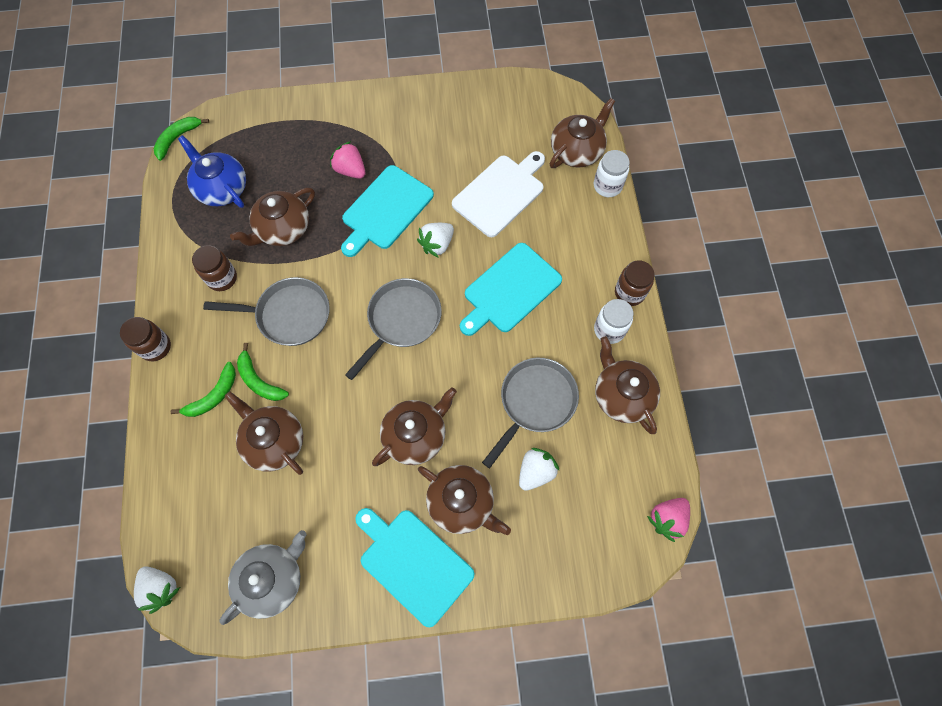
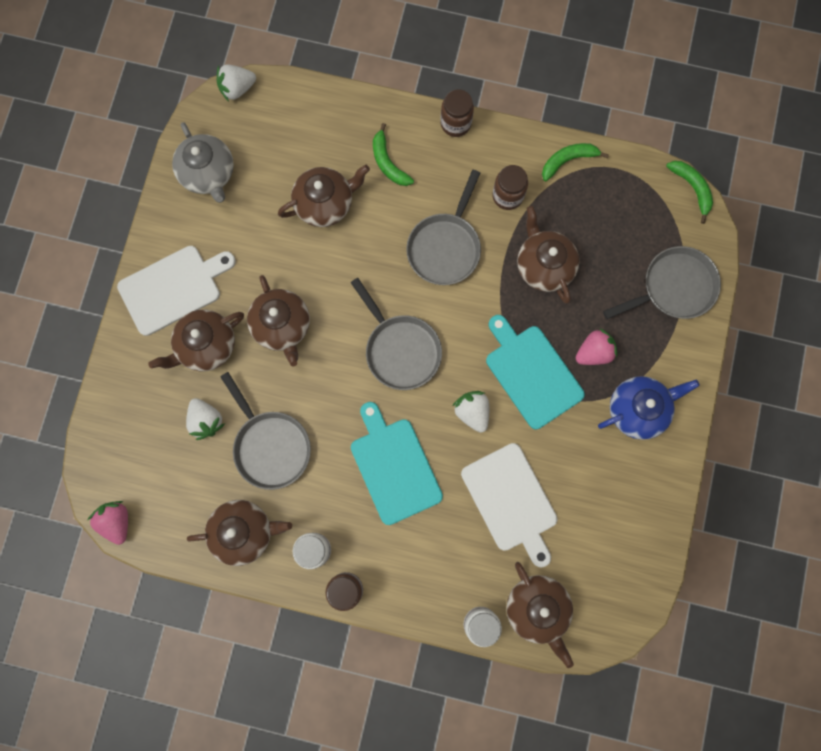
camera: 110 degrees right, 10 degrees up
(222, 188) = (613, 218): blue teapot -> blue teapot (638, 409)
(259, 380) = (388, 204): green banana -> green banana (568, 160)
(274, 129) = (673, 287): none -> grey pan
(413, 563) = (173, 288): turquoise cutting board -> white cutting board

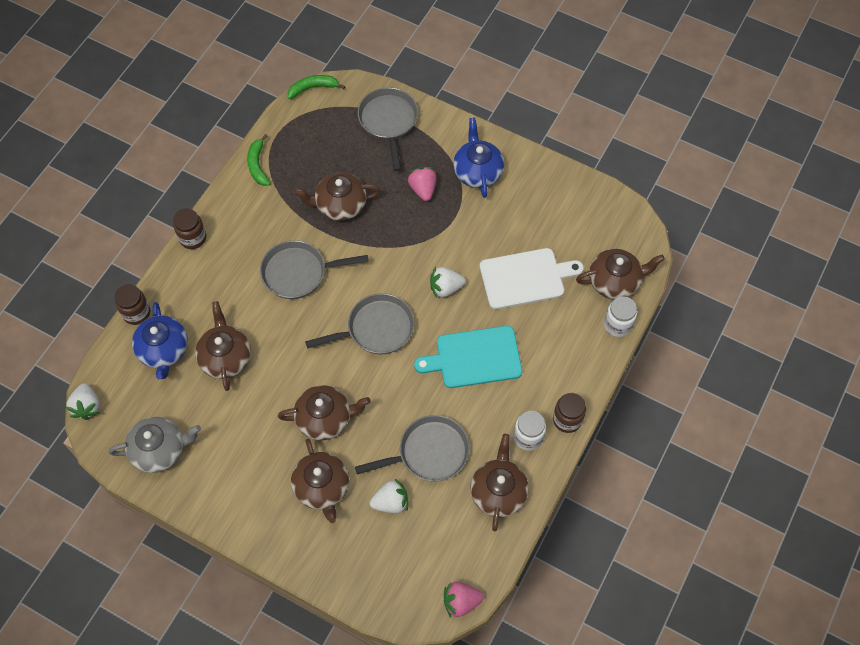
camera: 75 degrees left, 15 degrees down
(173, 288) = (259, 505): white cutting board -> none
(317, 140) = (164, 350): none -> blue teapot
(388, 162) = (207, 298): green banana -> none
(445, 247) = (299, 273): grey pan -> grey pan turned 135 degrees clockwise
(507, 196) = (271, 216): brown jar -> brown jar (136, 313)
(532, 373) = (426, 237): turquoise cutting board -> none

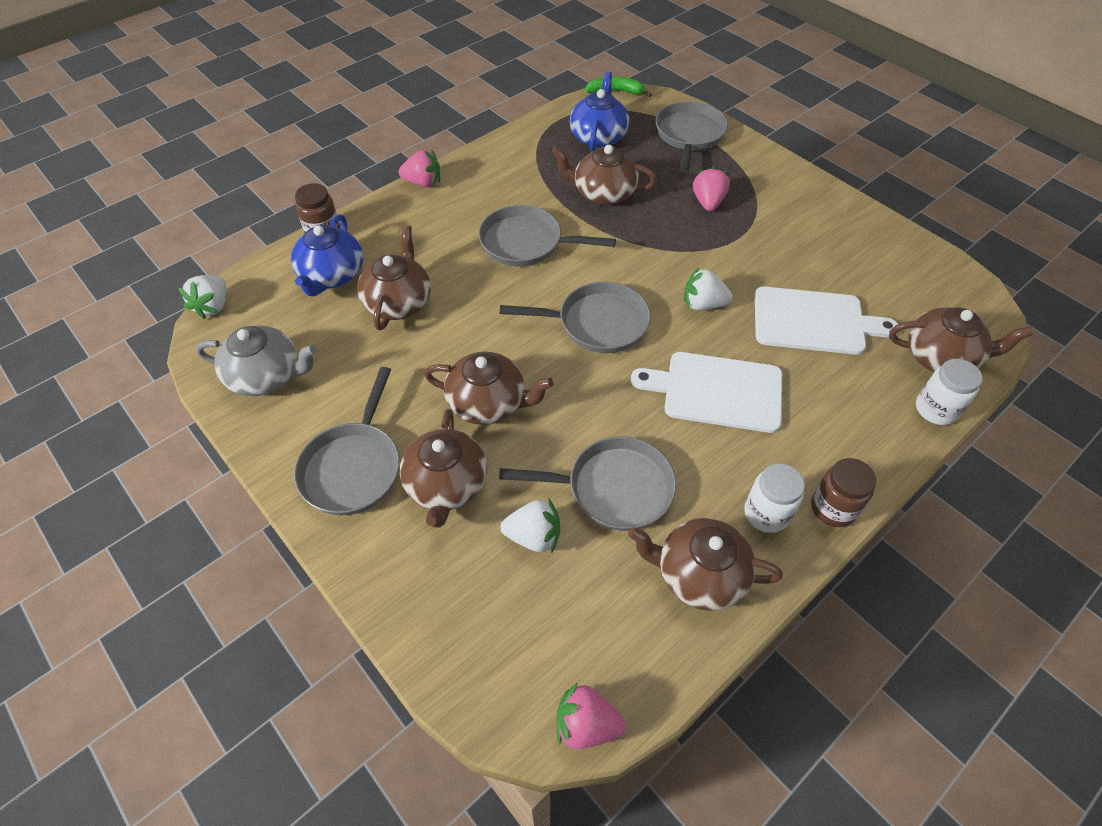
camera: 20 degrees right, 10 degrees down
(193, 238) = (423, 183): brown jar -> pink strawberry
(255, 496) = (354, 467): none -> grey pan
(258, 165) = (526, 139): green banana -> none
(474, 357) = (717, 391): turquoise cutting board -> white cutting board
(477, 171) = (781, 202): blue teapot -> blue teapot (598, 137)
(498, 491) = (699, 575): brown teapot -> brown teapot turned 105 degrees counterclockwise

